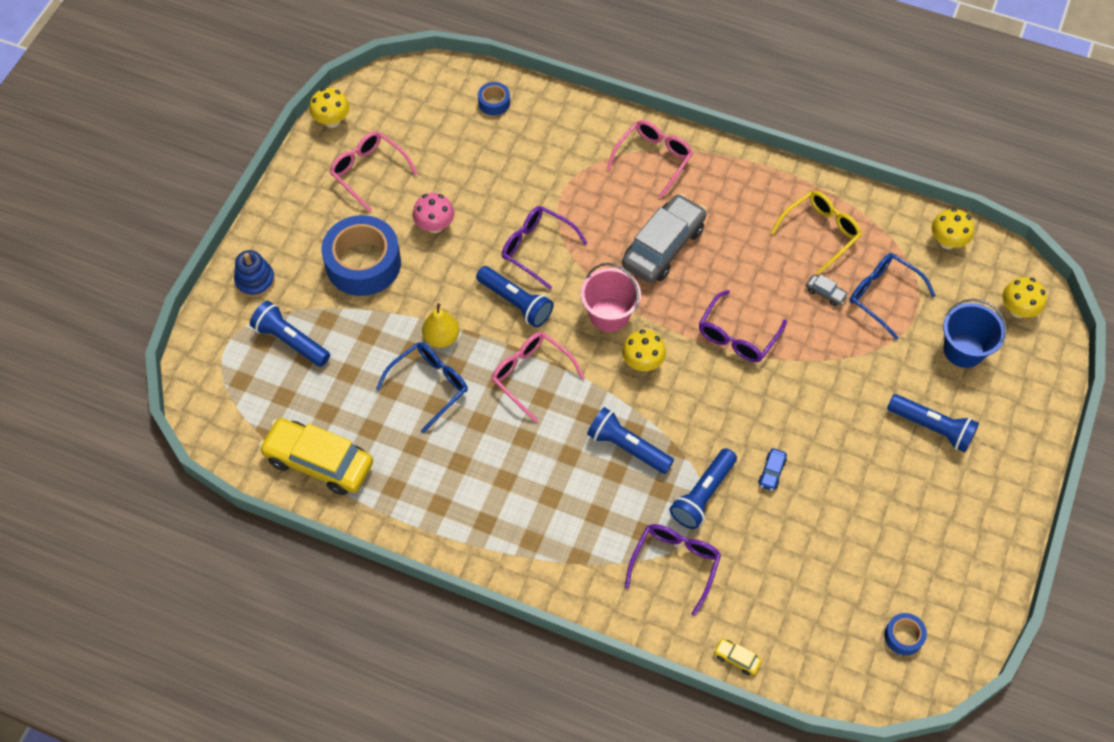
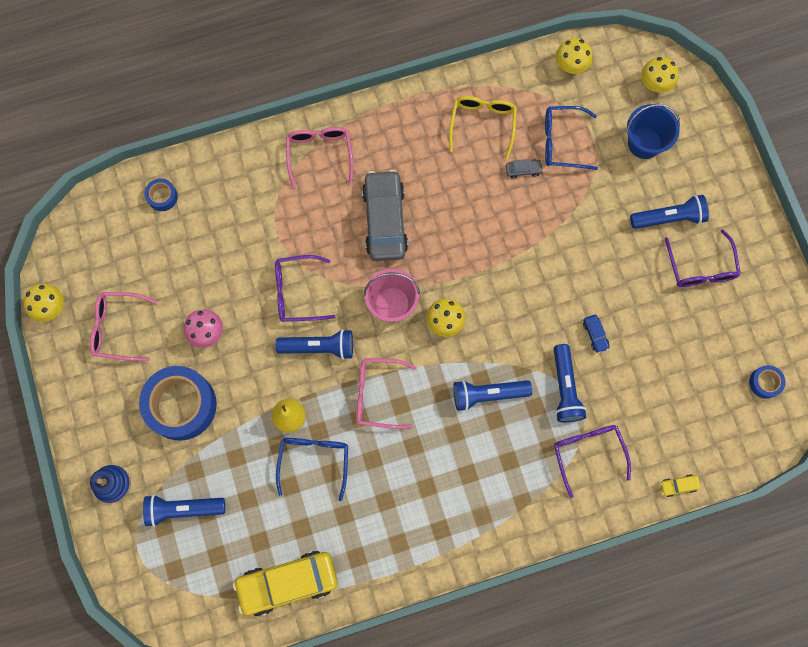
camera: 40 degrees left, 15 degrees up
(737, 336) = (491, 250): purple glasses -> purple glasses (701, 268)

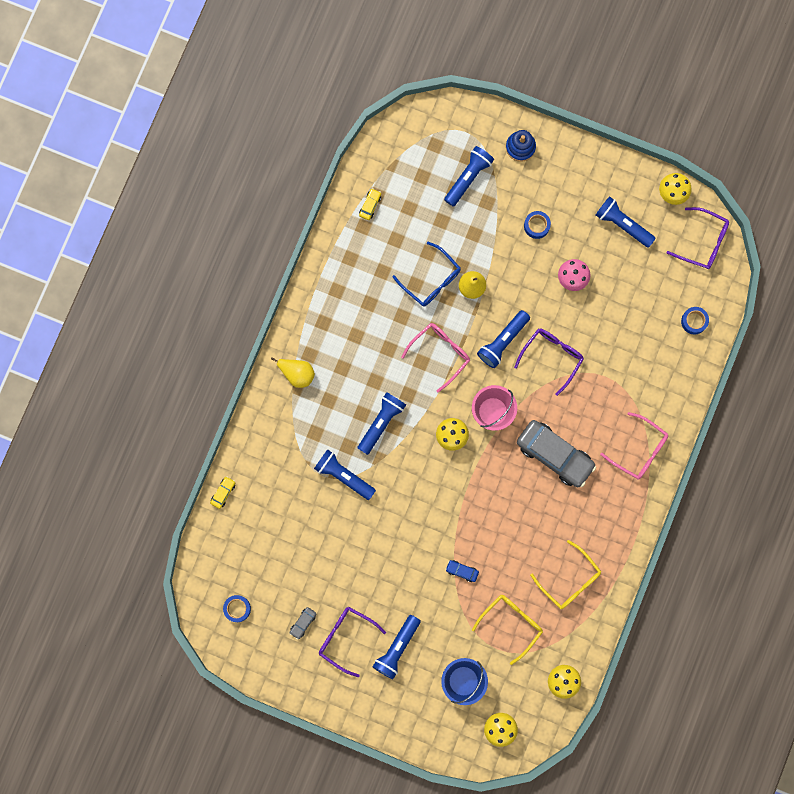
camera: 130 degrees right, 5 degrees up
(117, 328) = (622, 224): pink glasses -> blue flashlight
(181, 405) = (536, 226): blue tape -> blue tape, size x0.45
(287, 582) = (370, 205): yellow car -> yellow car, size x0.40
(510, 512) = (297, 373): none -> yellow pear
(523, 170) = (513, 579): grey car -> grey car (303, 623)
(561, 142) = (511, 623): blue glasses -> yellow glasses
(587, 453) = (291, 454): purple glasses -> purple glasses (703, 242)
(595, 335) = (361, 526): blue car -> blue car (462, 571)

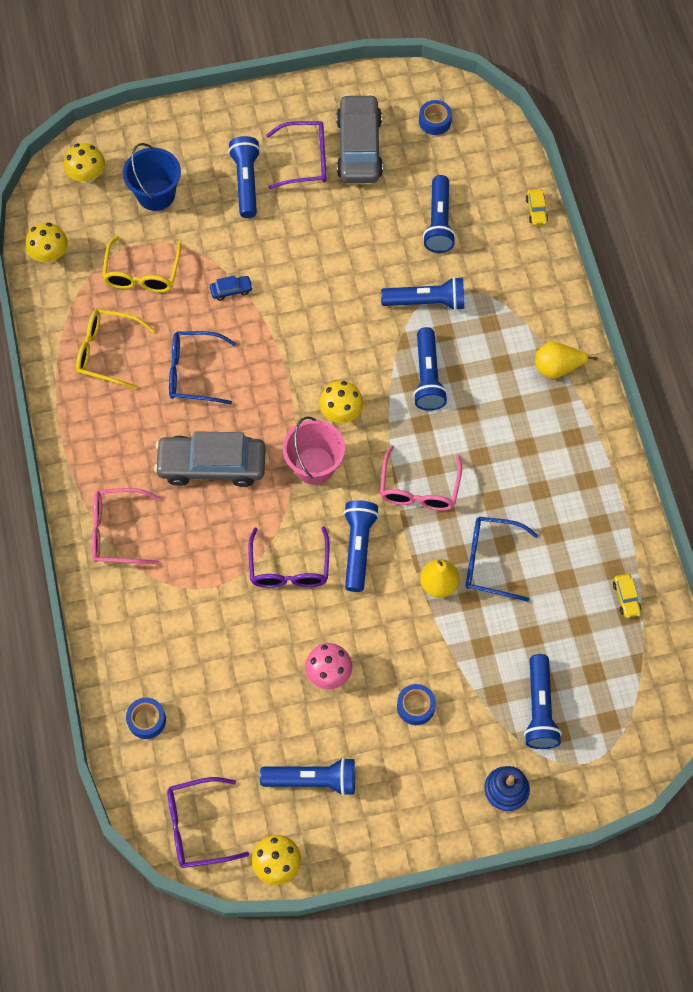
camera: 145 degrees right, 15 degrees down
(292, 528) = (439, 222): none -> blue flashlight
(303, 623) = (359, 148): grey car -> grey car, size x2.49
(525, 527) = (193, 372): none -> blue glasses

